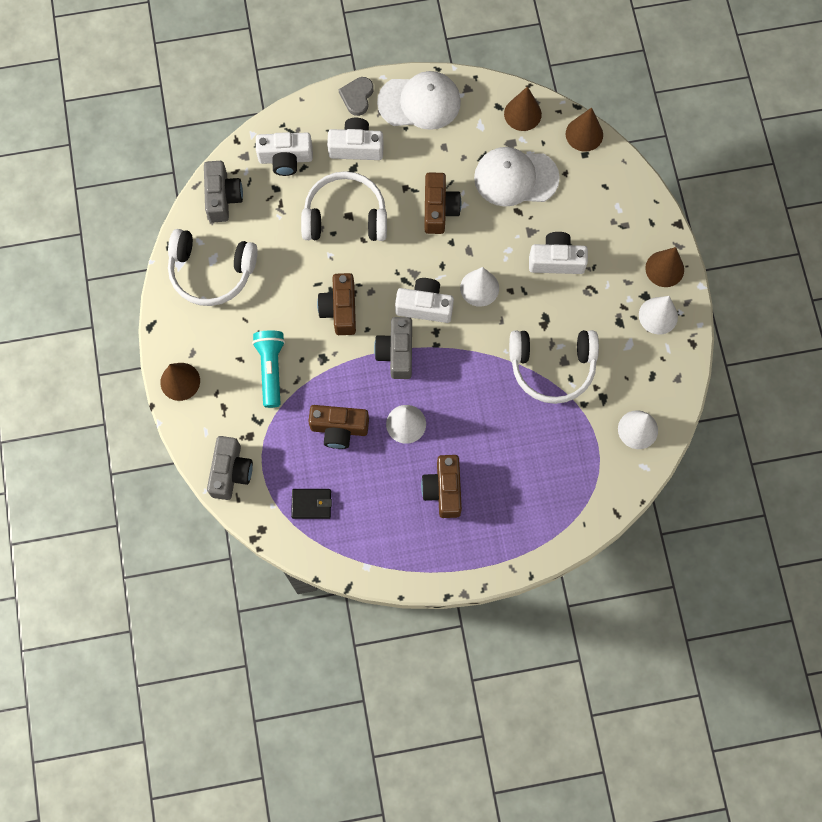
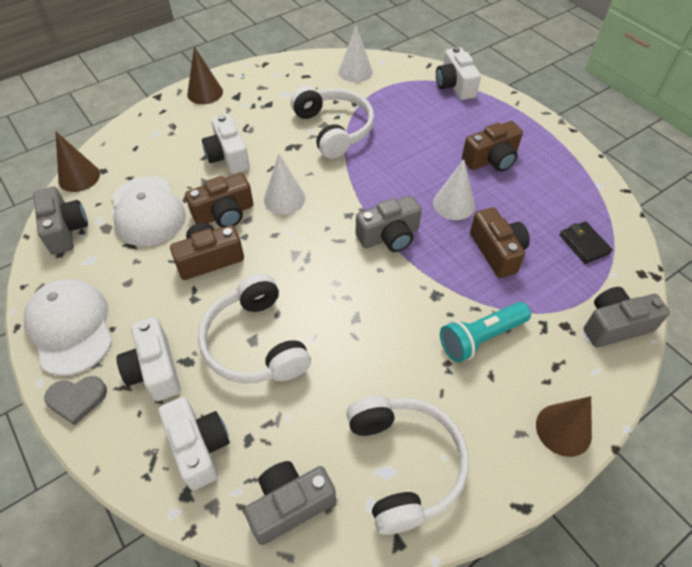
camera: 115 degrees left, 20 degrees down
(340, 309) = (372, 301): brown camera -> brown camera (224, 214)
(424, 306) = (327, 232): white camera -> white camera (455, 85)
(522, 114) = (65, 230): brown cone -> grey camera
(658, 315) = (250, 85): white cone -> none

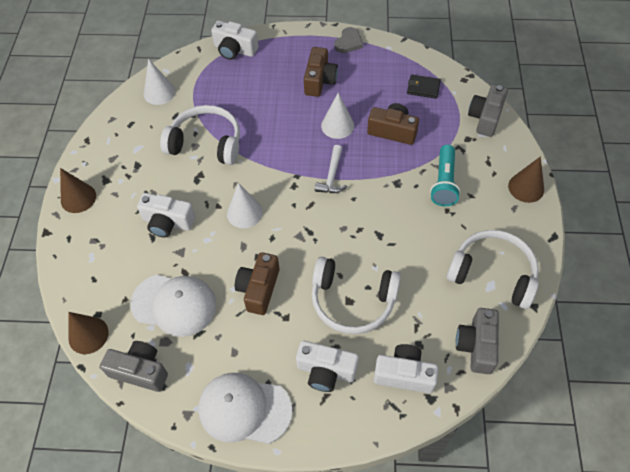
camera: 50 degrees left, 5 degrees up
(77, 399) = (311, 432): grey heart -> grey heart (348, 42)
(224, 214) = (224, 257): brown camera -> none
(389, 236) = (332, 176): grey camera -> white hammer

